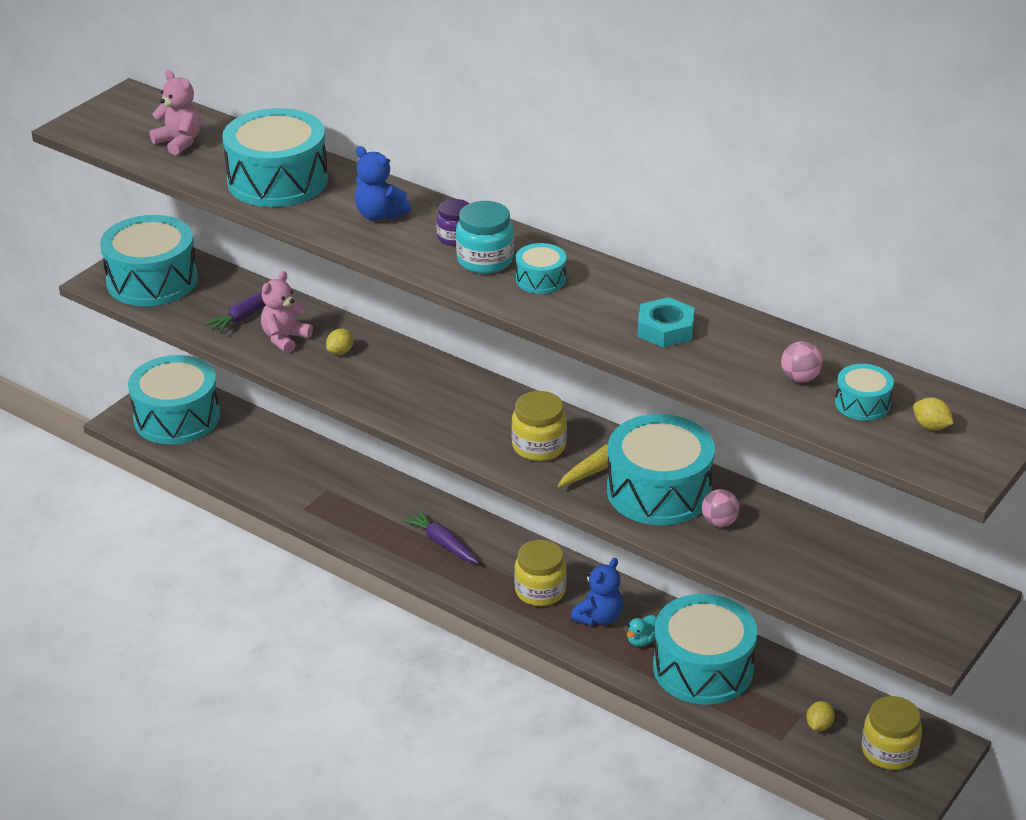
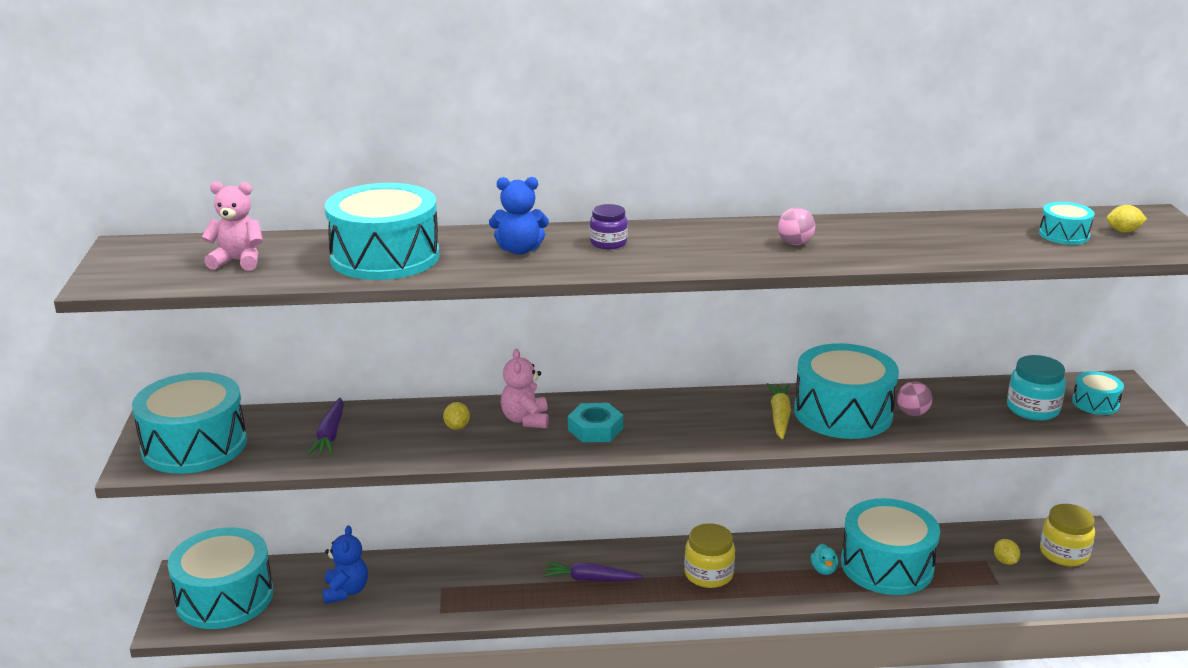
camera: 40 degrees left, 10 degrees down
(285, 339) = (393, 437): pink teddy bear -> pink teddy bear (525, 420)
(485, 260) = (659, 248): turquoise jar -> turquoise jar (1032, 409)
(539, 446) = (716, 422): yellow jar -> none
(540, 279) = (723, 245): turquoise drum -> turquoise drum (1095, 403)
(598, 617) = (774, 570): blue teddy bear -> blue teddy bear (346, 591)
(665, 329) = (866, 242): turquoise nut -> turquoise nut (595, 429)
(800, 378) = (1002, 236): pink ball -> pink ball (795, 243)

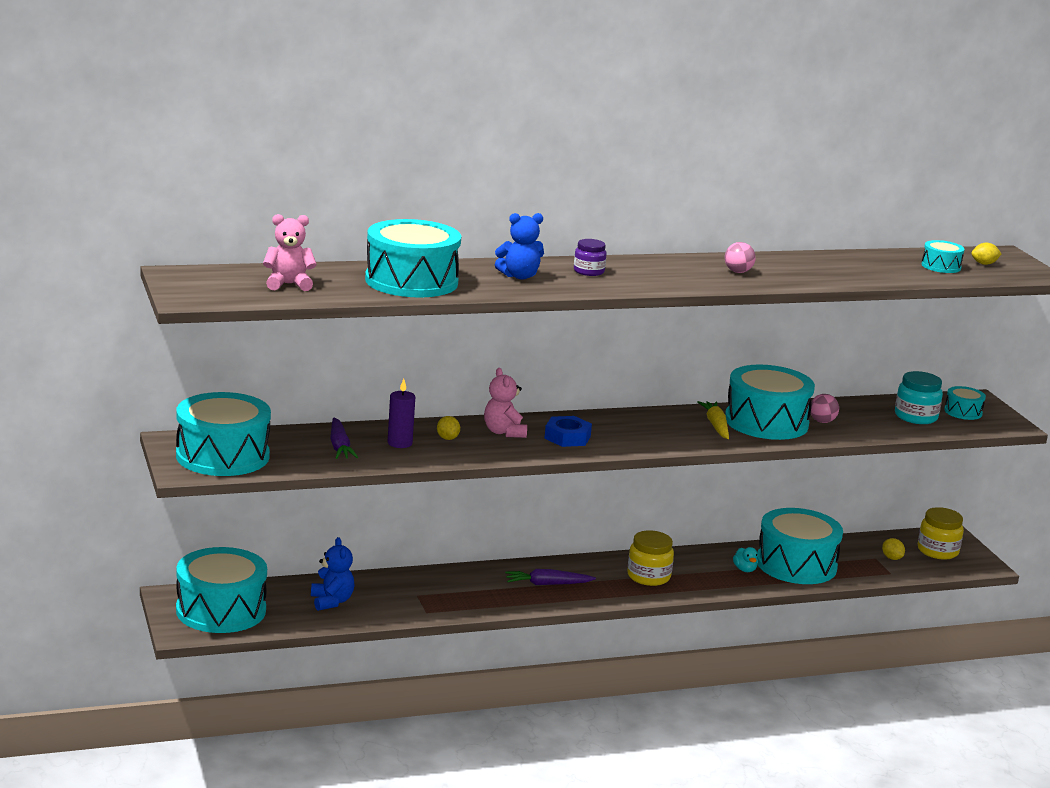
camera: 15 degrees left, 5 degrees down
(399, 432) = (399, 443): none -> purple candle
(595, 429) = (567, 437): turquoise nut -> blue nut

